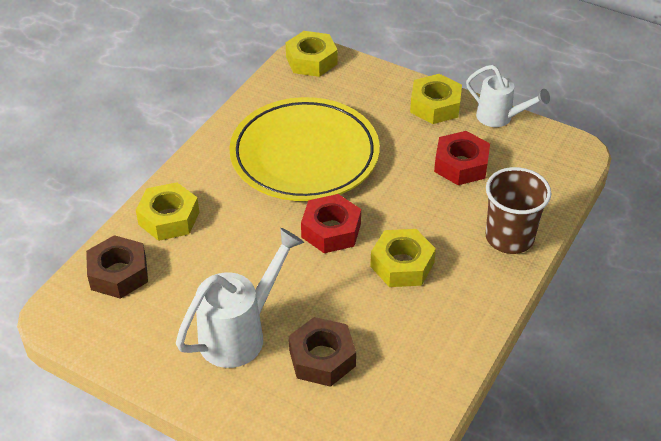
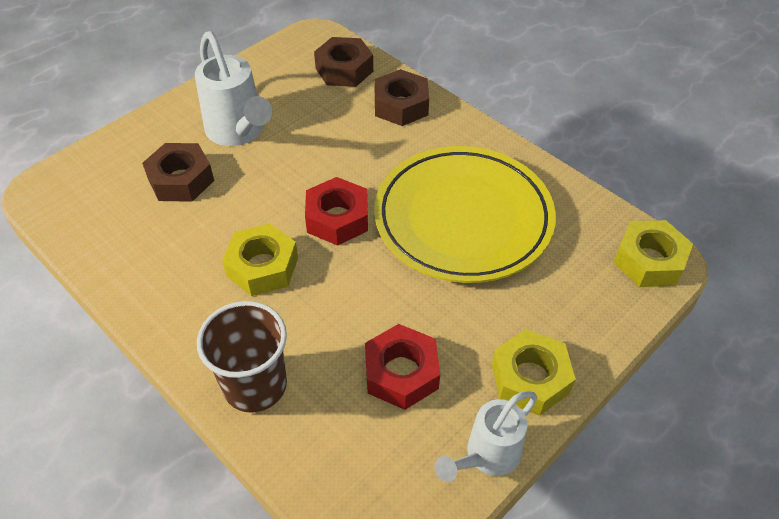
camera: 105 degrees right, 5 degrees up
(169, 218) = (401, 105): yellow nut -> brown nut

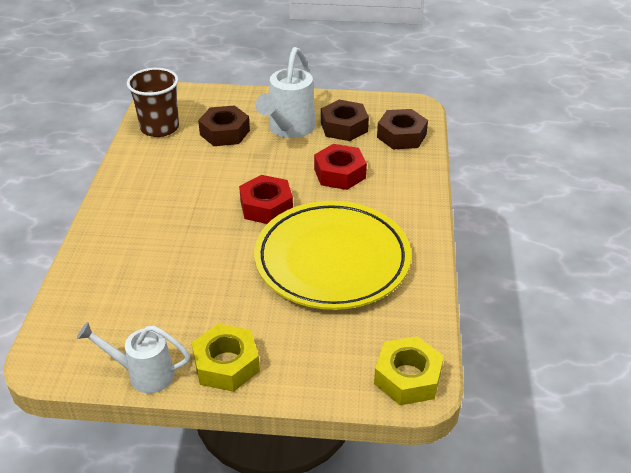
camera: 50 degrees right, 10 degrees down
(255, 385) = (106, 246): brown cup -> brown cup (160, 128)
(262, 267) = (194, 200): yellow nut -> none
(401, 105) = (402, 177): brown nut -> brown nut (344, 127)
(401, 373) = (172, 301): red nut -> red nut (340, 173)

